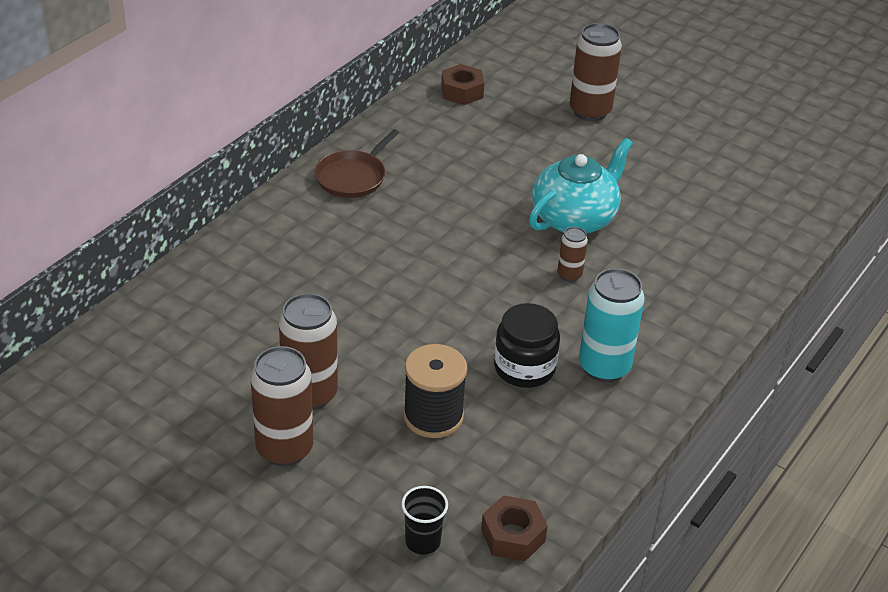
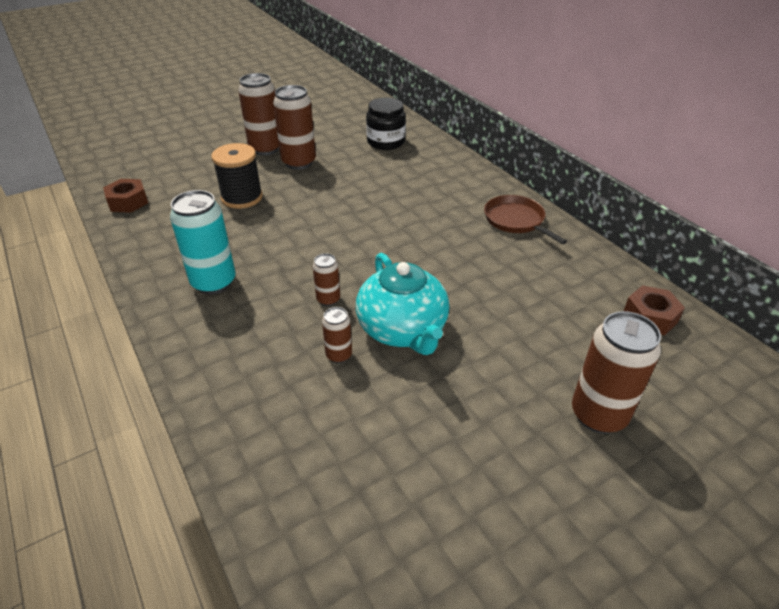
camera: 115 degrees right, 0 degrees up
(422, 541) = (160, 174): black cup -> none
(524, 368) = (248, 244): black jar -> black jar (386, 142)
(632, 247) = (339, 355): none -> brown can

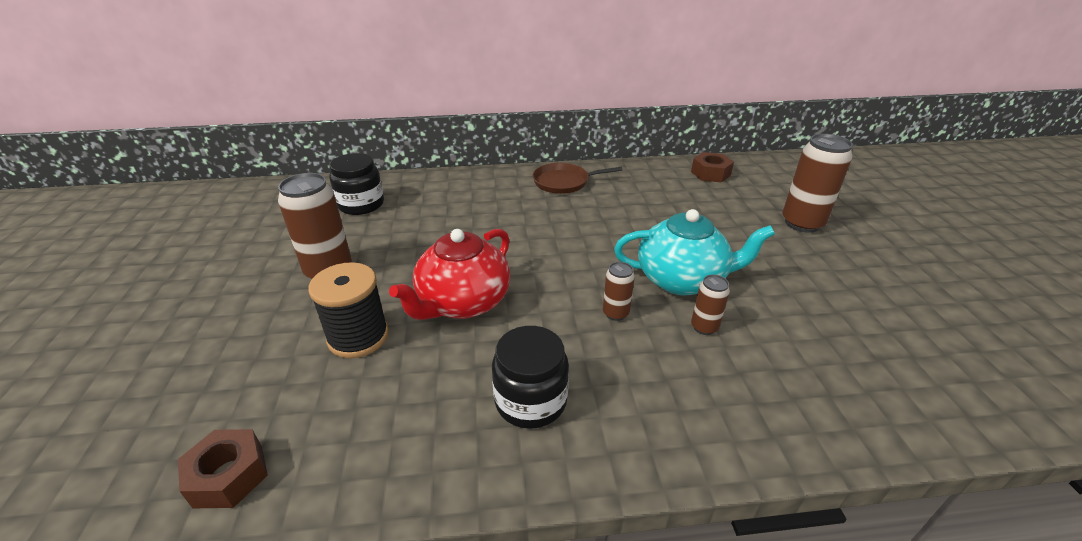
camera: 65 degrees left, 5 degrees down
(214, 282) = (530, 401): turquoise can -> black jar
(265, 149) = (259, 290): brown can -> none
(298, 224) = (462, 302): none -> red teapot

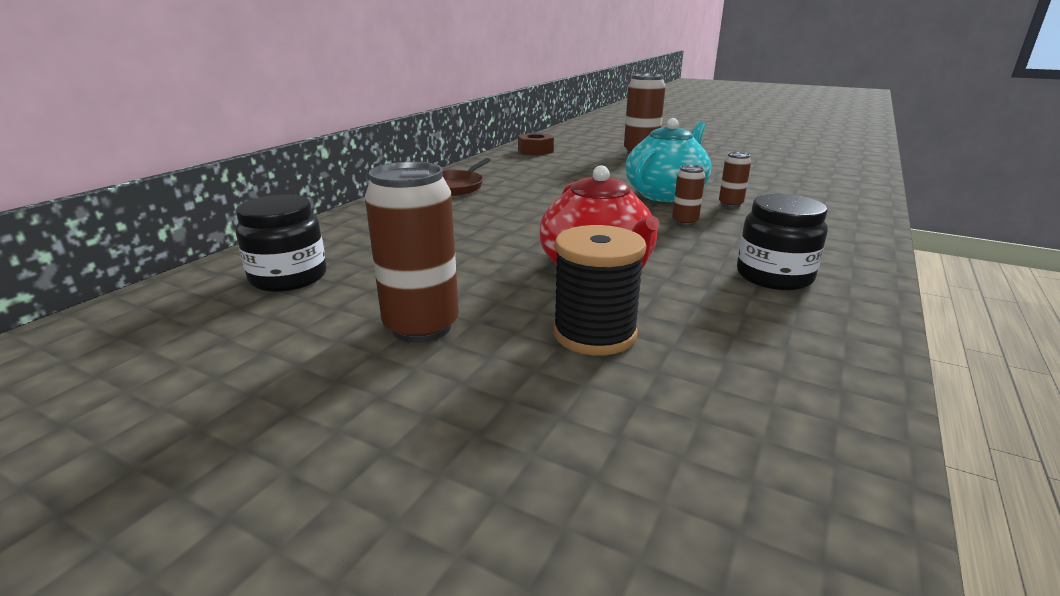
camera: 55 degrees left, 10 degrees down
(228, 476) = (801, 471): brown nut -> none

